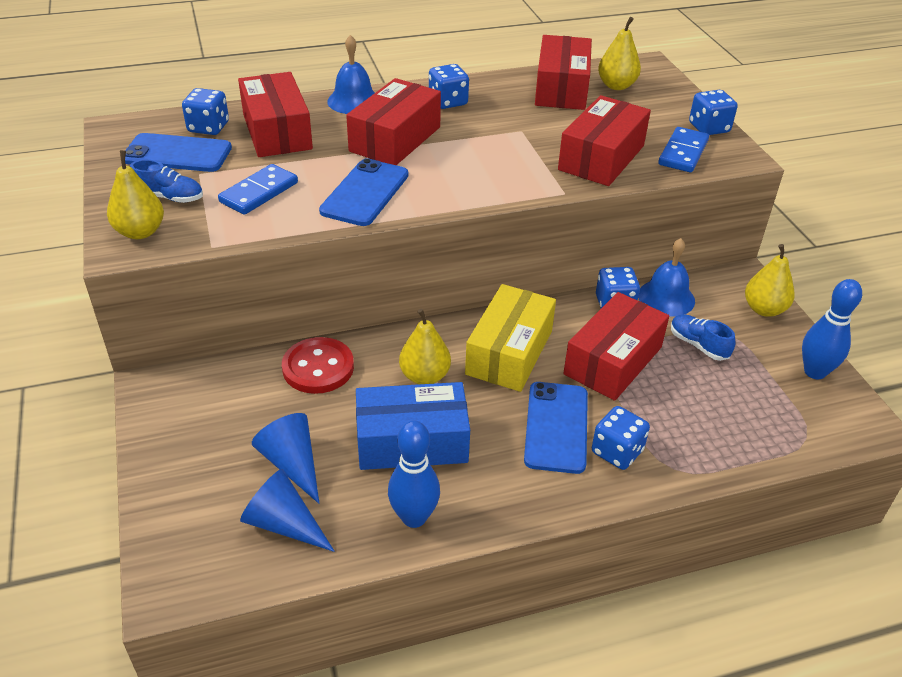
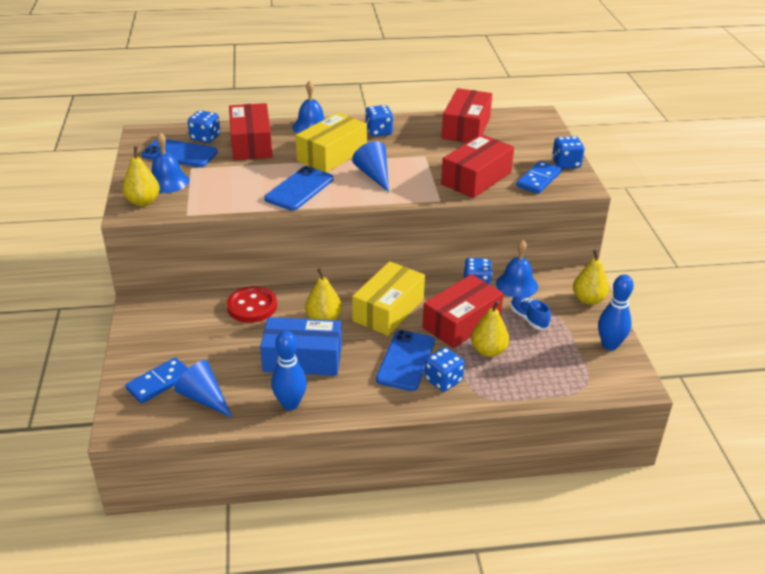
camera: 10 degrees right, 5 degrees down
(170, 197) = (167, 181): blue shoe -> blue bell
(259, 192) = (227, 183): blue domino -> blue domino (159, 382)
(292, 463) = (219, 363): blue cone -> blue cone (374, 175)
(395, 139) = (332, 155): red box -> yellow box
(616, 86) = (508, 129): yellow pear -> yellow pear (488, 351)

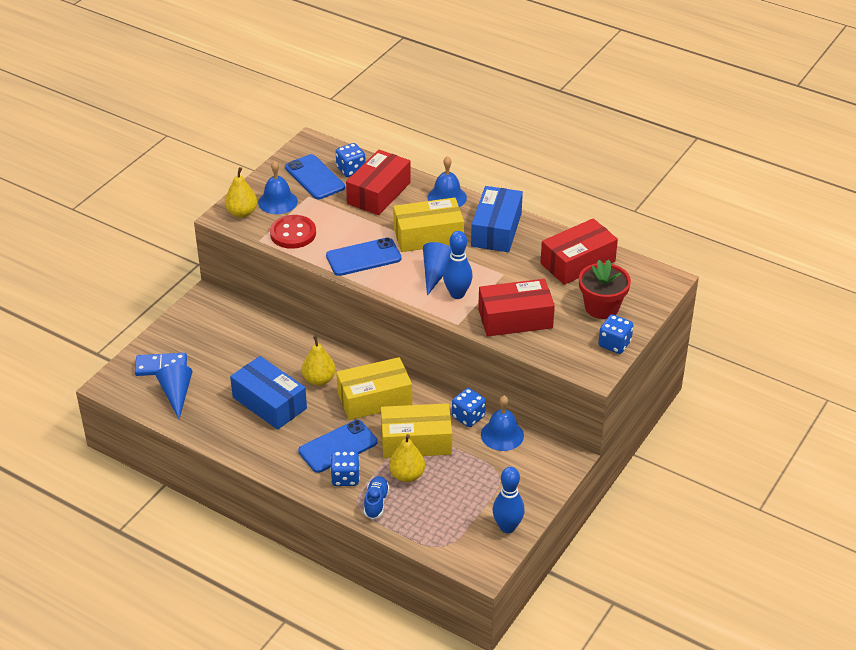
camera: 40 degrees right, 5 degrees up
(252, 306) = (281, 340): red button -> red button (293, 233)
(290, 404) = (224, 432): blue bowling pin -> blue bowling pin (457, 294)
(379, 132) = (496, 230): blue dice -> blue box
(461, 322) = (416, 441): red box -> yellow box
(523, 146) = (601, 307): none -> red flower pot
(528, 318) = (472, 468): blue shoe -> blue shoe (376, 502)
(539, 179) = (567, 347): blue domino -> none
(588, 299) = (544, 481): yellow pear -> none

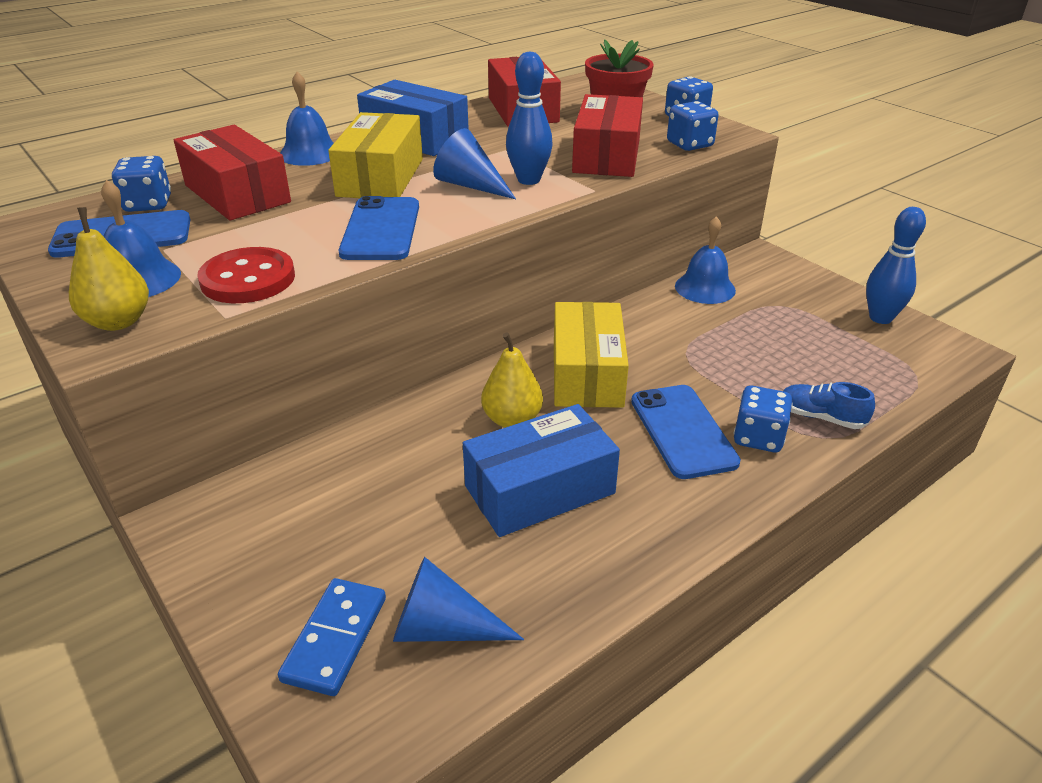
camera: 70 degrees left, 5 degrees down
(407, 475) = (766, 377): yellow pear -> none
(416, 441) = (695, 355): yellow box -> none
(468, 417) = (661, 304): blue dice -> blue dice (689, 144)

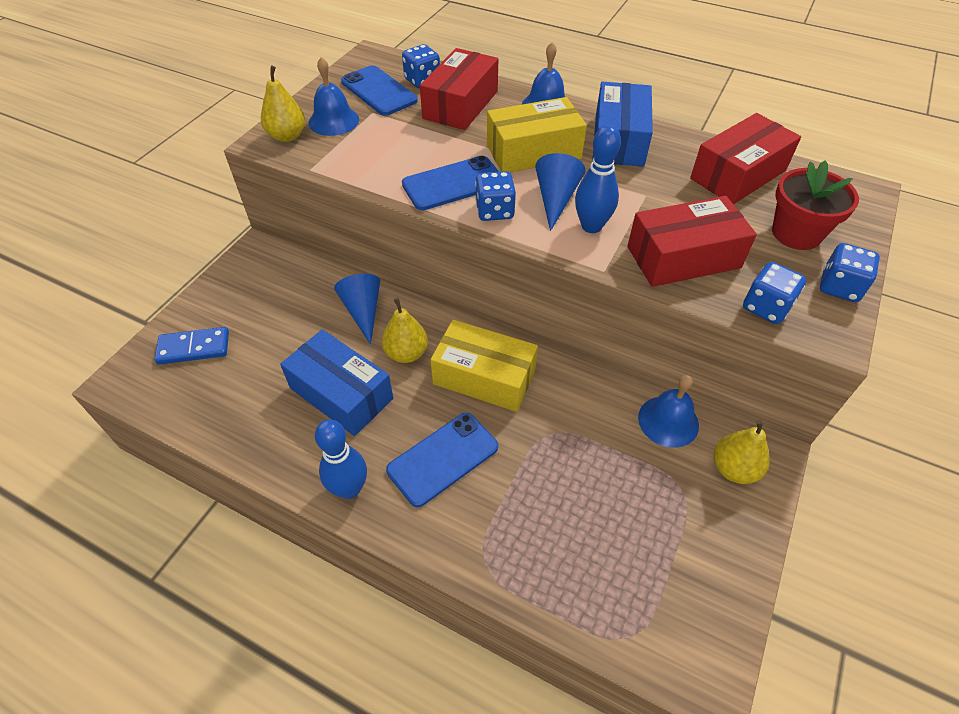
camera: 65 degrees right, 15 degrees up
(248, 279) = (355, 158): red button -> none
(442, 628) = (212, 389): blue cone -> blue cone (363, 311)
(587, 373) = (484, 377): yellow box -> yellow box turned 45 degrees clockwise
(758, 437) = (460, 513): blue dice -> blue dice (494, 211)
(769, 275) = (733, 469): none -> yellow pear
(821, 417) = (512, 557): blue shoe -> none
(880, 318) = (721, 588): blue bowling pin -> blue bowling pin (349, 489)

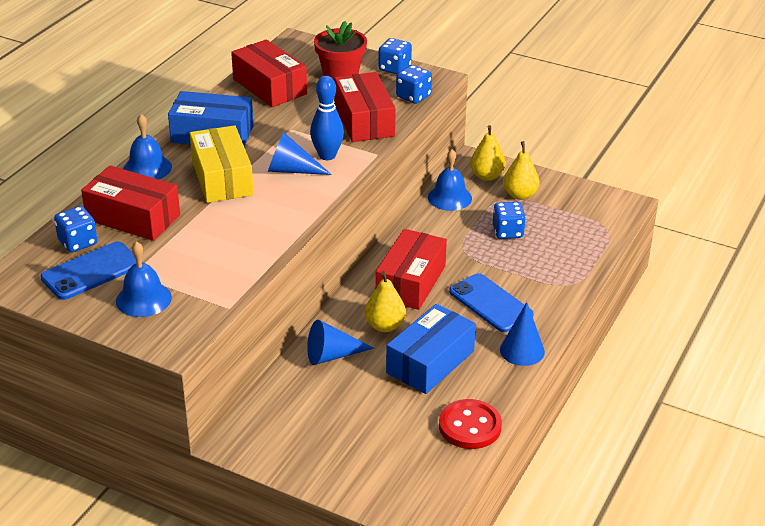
camera: 90 degrees left, 15 degrees down
(194, 348) = (376, 469): blue domino -> none
(231, 427) = (470, 426): none -> red button
(287, 136) = (166, 329): yellow pear -> yellow pear (520, 195)
(349, 489) = (522, 350): blue bowling pin -> blue cone
(453, 184) = (264, 221): blue phone -> none
(484, 377) = (411, 282): yellow box -> red box
(494, 211) = (304, 200): blue dice -> blue dice (507, 232)

